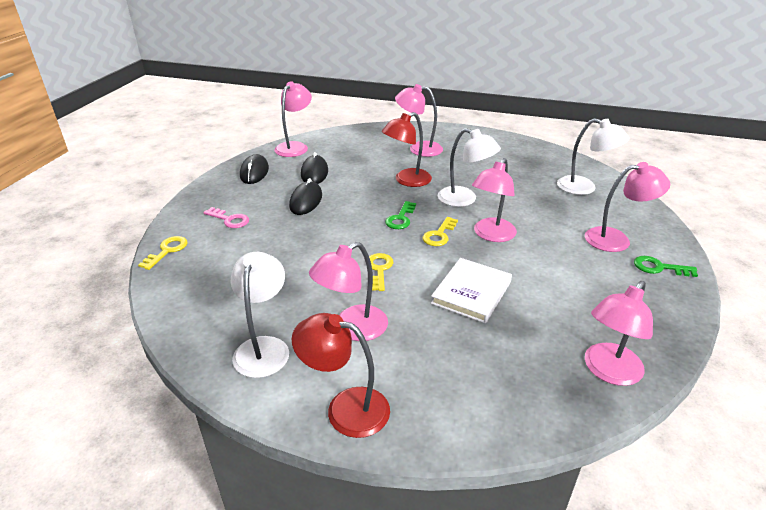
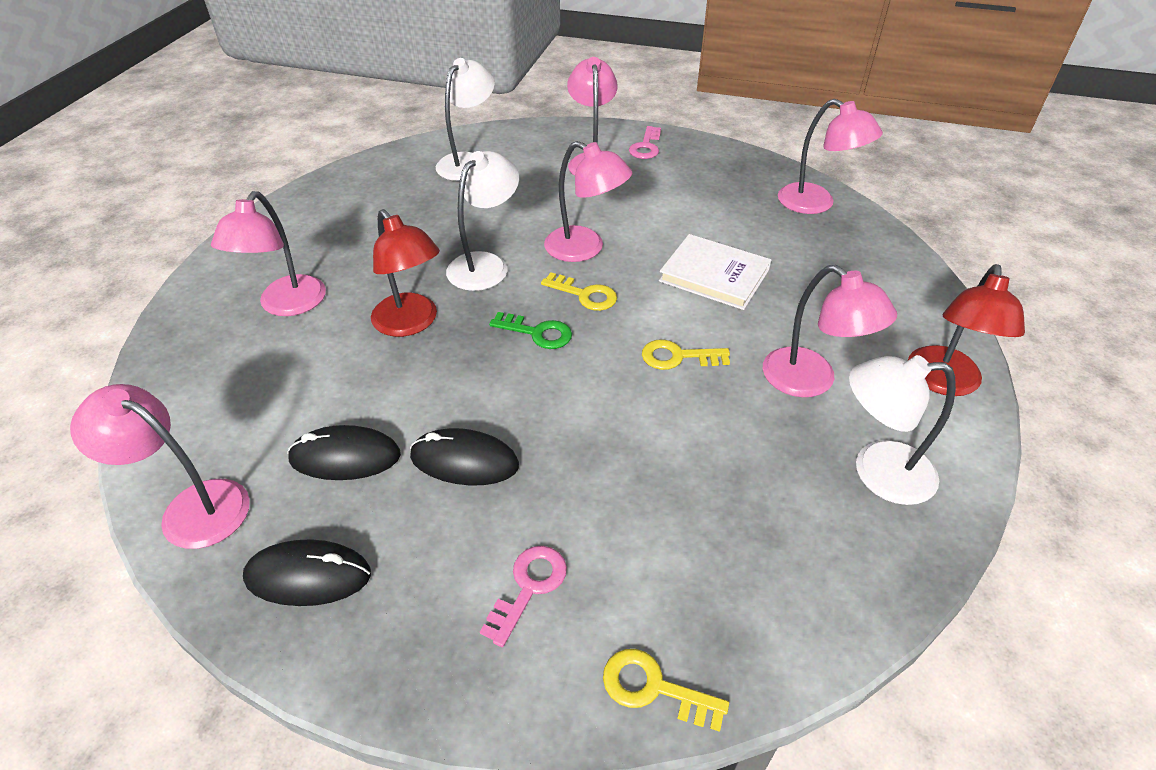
camera: 90 degrees left, 10 degrees up
(659, 267) = (646, 147): green key -> pink key

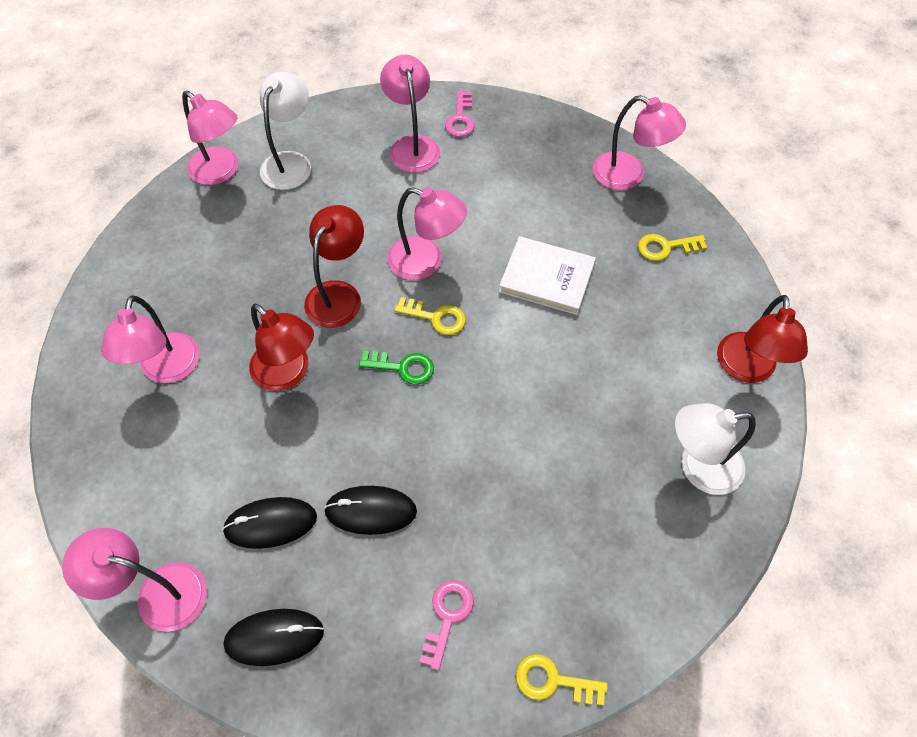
camera: 10 degrees left, 15 degrees up
(485, 264) = (338, 294): white lamp -> red lamp
(677, 357) = (527, 375): yellow key -> yellow key (665, 247)
(811, 381) = (640, 384): pink lamp -> pink lamp (221, 172)

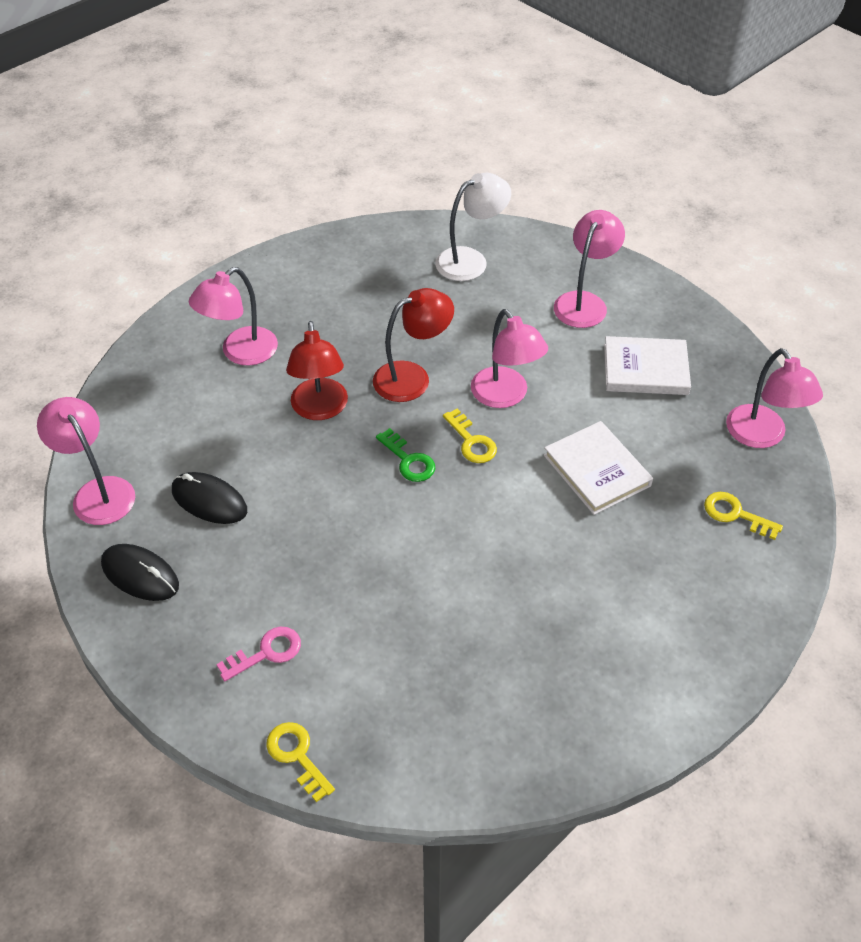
camera: 40 degrees right, 10 degrees down
(221, 172) = (411, 238): pink lamp -> none
(371, 511) = (284, 542): black mouse -> none
(460, 119) = (648, 304): pink key -> none
(506, 173) = (645, 369): none -> white book
(698, 467) = (578, 701): white lamp -> none
(746, 369) = (708, 659): red lamp -> none

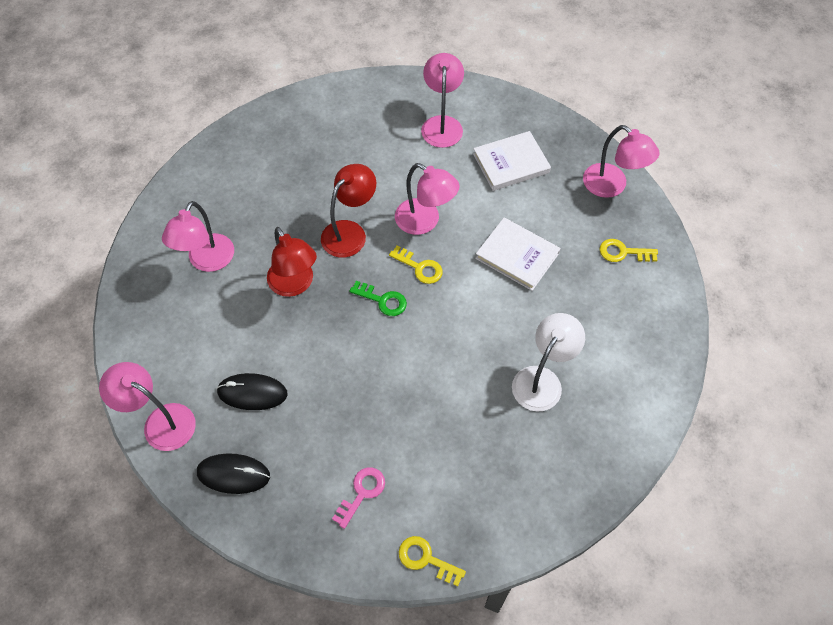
camera: 25 degrees left, 10 degrees up
(471, 260) = (342, 118): white lamp -> white lamp (542, 380)

